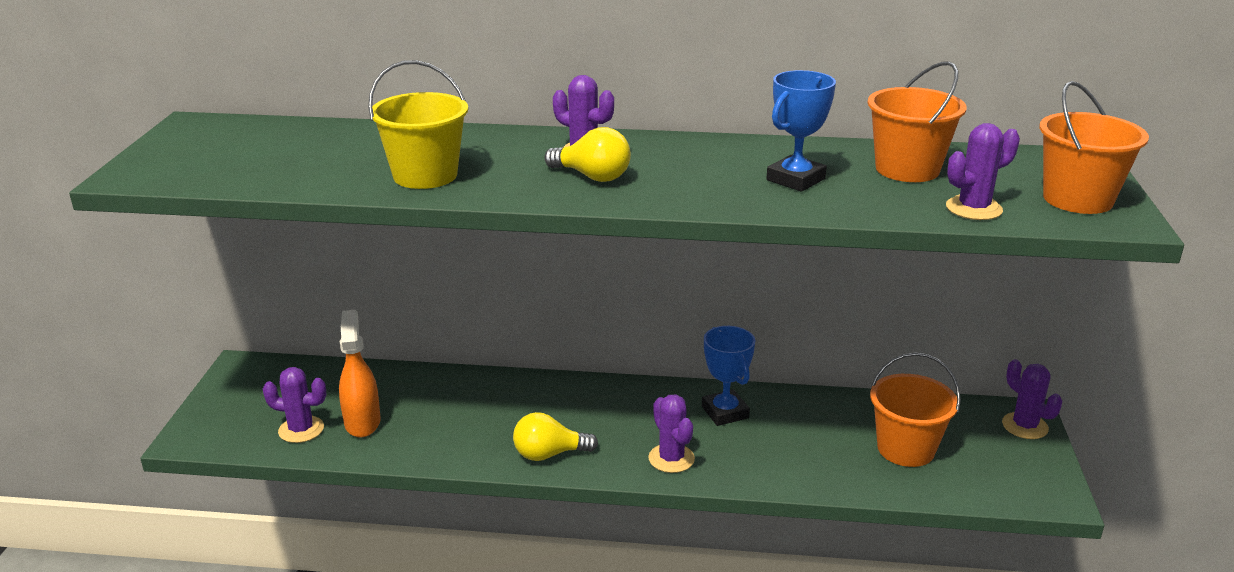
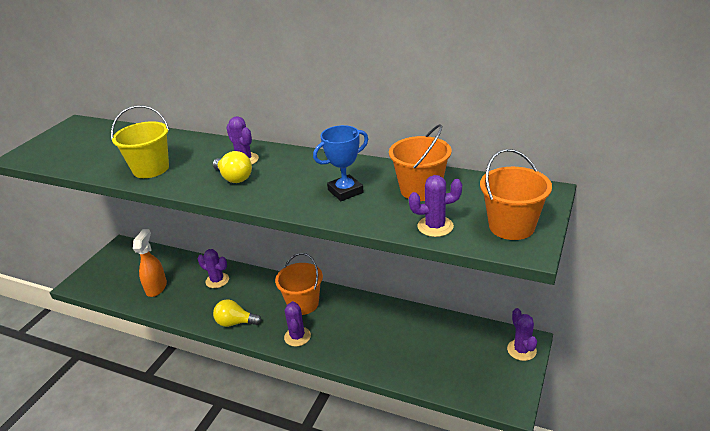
camera: 20 degrees right, 5 degrees up
(301, 429) = (126, 287): purple cactus -> purple cactus (217, 280)
(725, 412) = (344, 311): blue trophy -> none
(905, 449) = (436, 353): orange bucket -> orange bucket (303, 304)

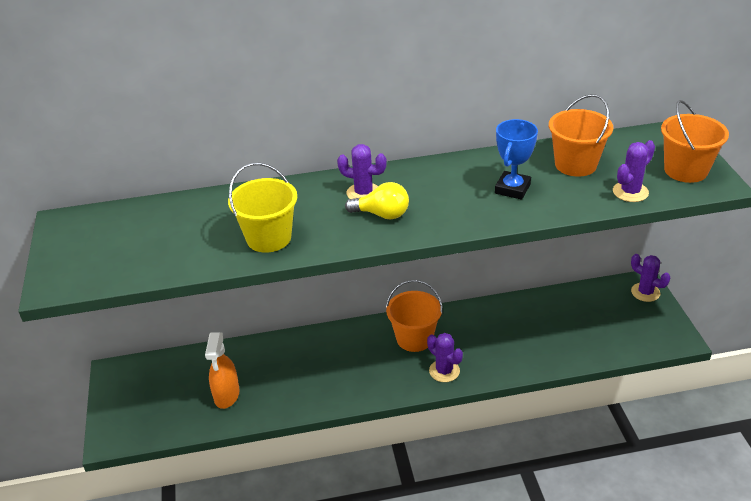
camera: 35 degrees left, 5 degrees up
(156, 287) = (226, 395): orange spray bottle -> orange spray bottle turned 150 degrees counterclockwise
(217, 280) = (292, 356): purple cactus -> none
(235, 323) = (365, 388): yellow light bulb -> none

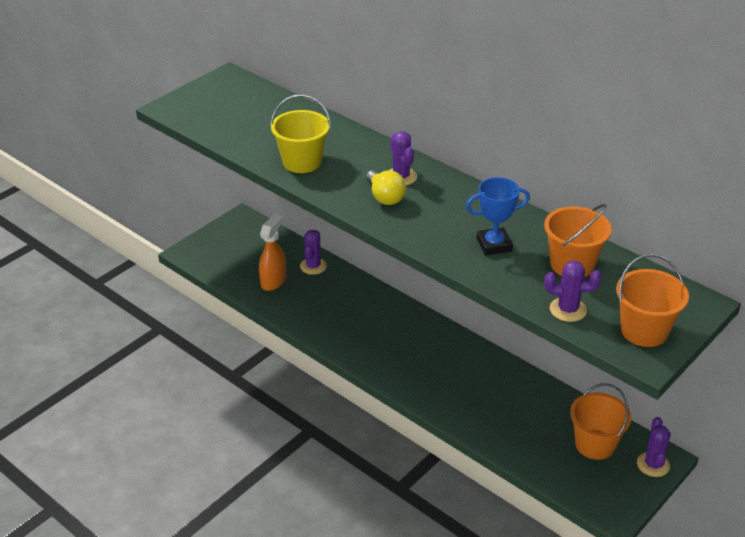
camera: 50 degrees right, 0 degrees up
(226, 395) = (273, 281): orange spray bottle -> orange spray bottle turned 150 degrees clockwise
(414, 338) = (429, 345): orange bucket -> orange bucket (595, 444)
(444, 371) = (412, 380): purple cactus -> purple cactus (313, 266)

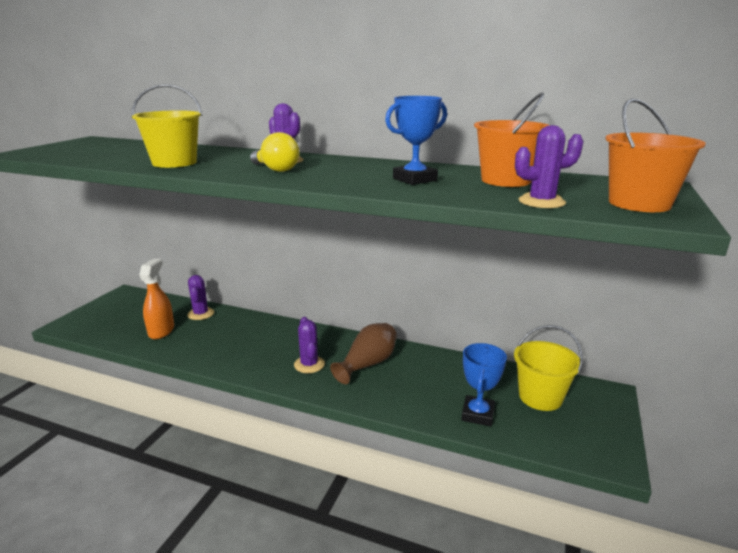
camera: 20 degrees left, 15 degrees down
(453, 369) = (368, 364): none -> brown vase
(526, 445) = (478, 414): none -> blue trophy
(595, 444) = (540, 397): orange bucket -> yellow bucket
(653, 464) = (605, 401): purple cactus -> purple cactus (309, 364)

